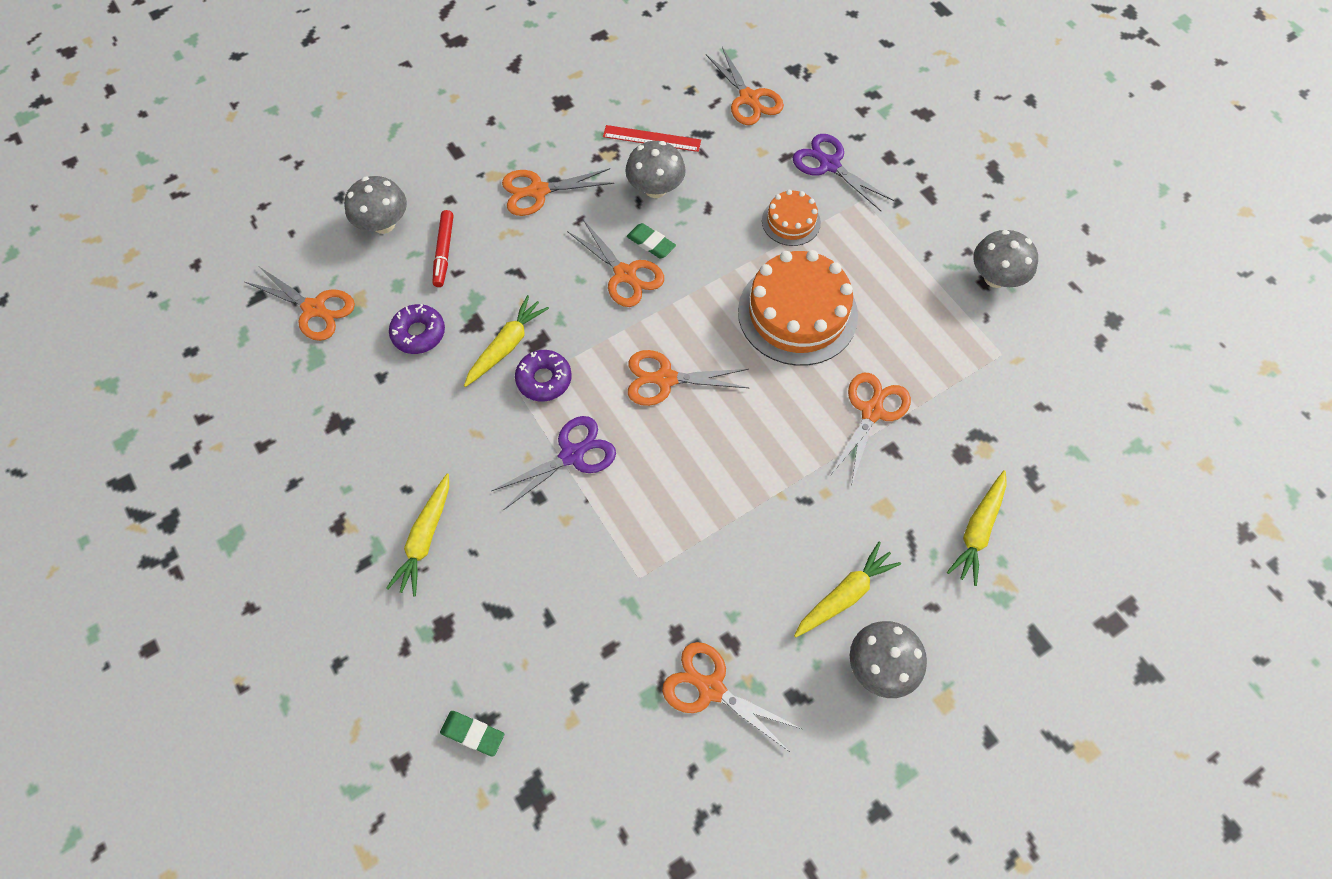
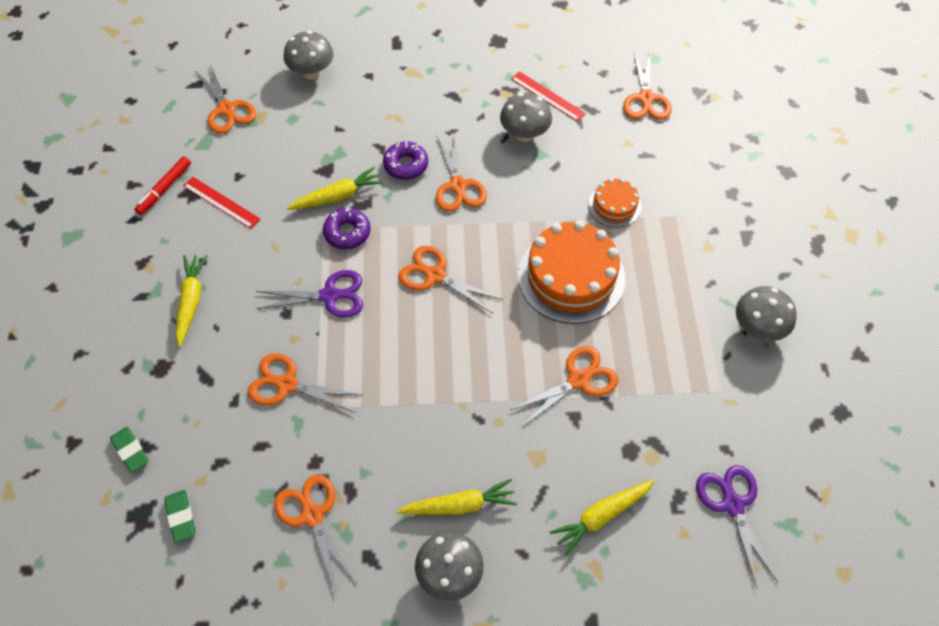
camera: 30 degrees right, 5 degrees down
(382, 414) = (221, 202): none -> red ruler
(418, 333) = (283, 158): purple donut -> purple donut (406, 165)
(425, 539) = (191, 301): yellow carrot -> yellow carrot turned 135 degrees clockwise
(444, 252) = (339, 110): red marker -> red marker (165, 189)
(538, 191) = (436, 97): orange scissors -> orange scissors (287, 384)
(651, 243) = (493, 172): green eraser -> green eraser (181, 517)
(829, 165) = (677, 177): purple scissors -> purple scissors (732, 505)

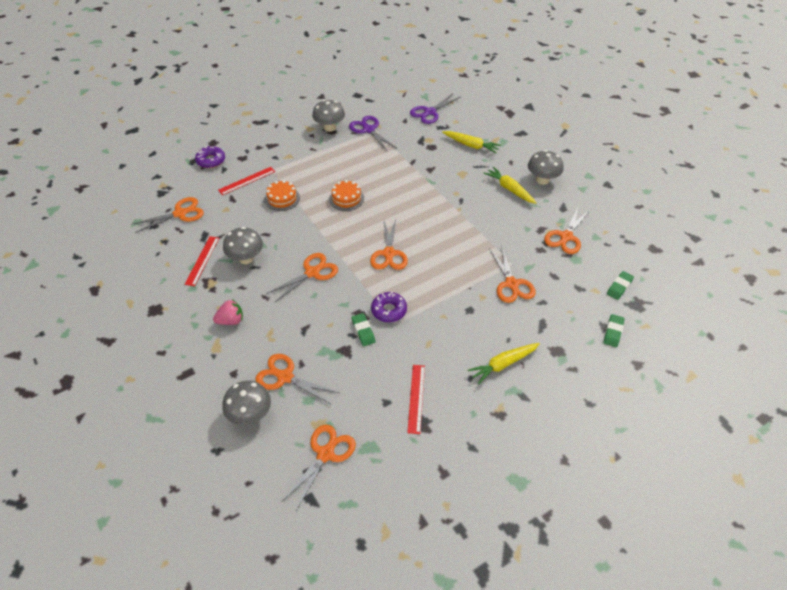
camera: 120 degrees left, 10 degrees down
(165, 189) = (431, 445): red marker -> none
(330, 296) = (441, 295): purple scissors -> purple scissors (369, 130)
(337, 196) = (363, 331): yellow carrot -> green eraser
(406, 165) = (311, 307): purple donut -> purple donut (211, 161)
(438, 93) = (231, 321): none -> pink strawberry
(571, 277) = (346, 198): orange cake -> orange cake, size x0.52
(578, 380) = (409, 174): orange scissors -> orange scissors (285, 377)
(676, 181) = (247, 180): none -> red ruler

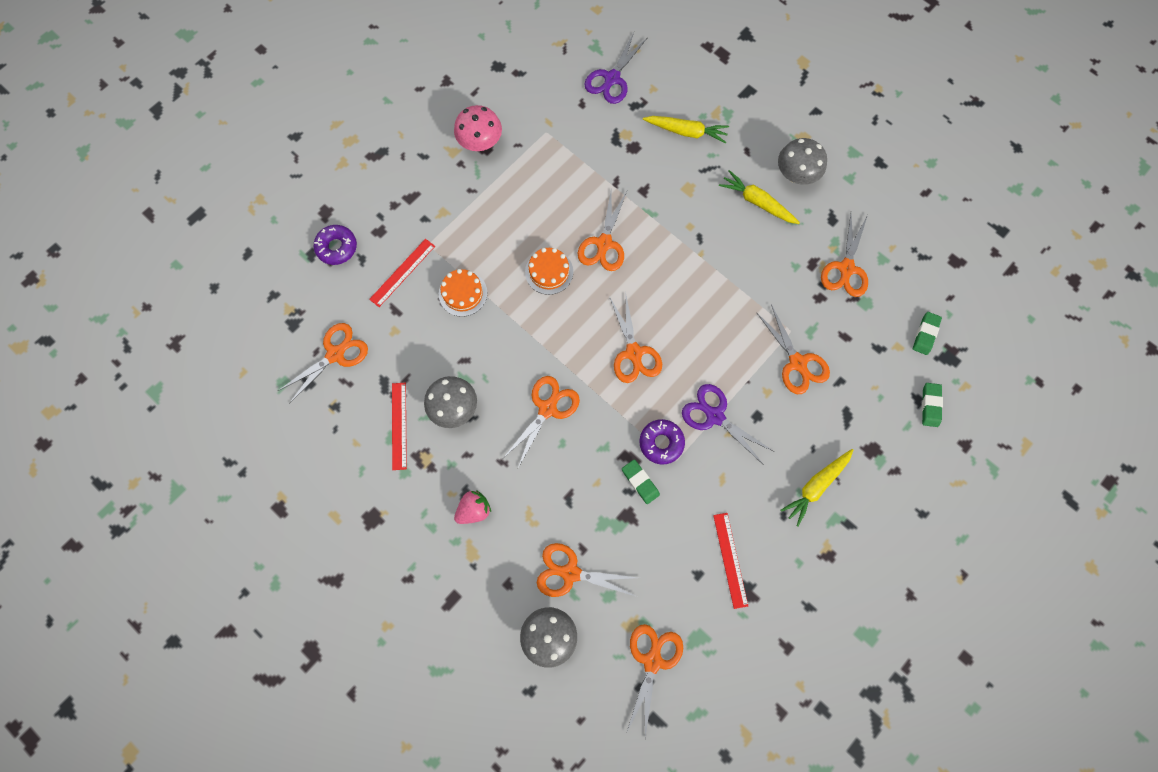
camera: 15 degrees left, 25 degrees up
(329, 127) = (480, 143): grey mushroom -> pink mushroom
(369, 130) = (537, 134): purple scissors -> purple scissors (715, 416)
(391, 191) = (604, 243): none -> orange scissors

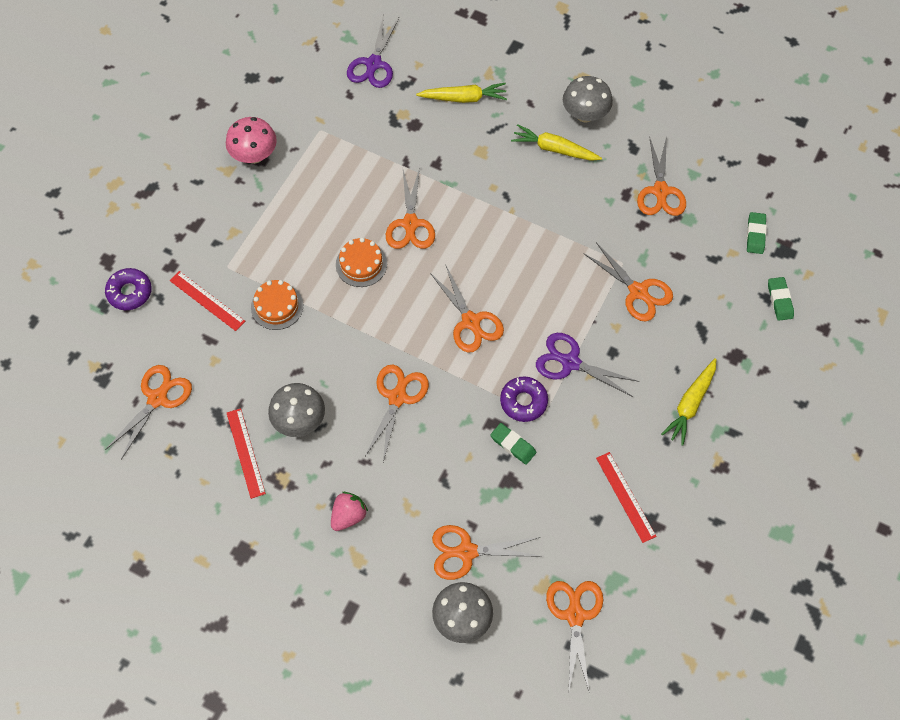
camera: 15 degrees left, 10 degrees down
(402, 272) = (207, 301): red ruler -> red ruler turned 75 degrees counterclockwise

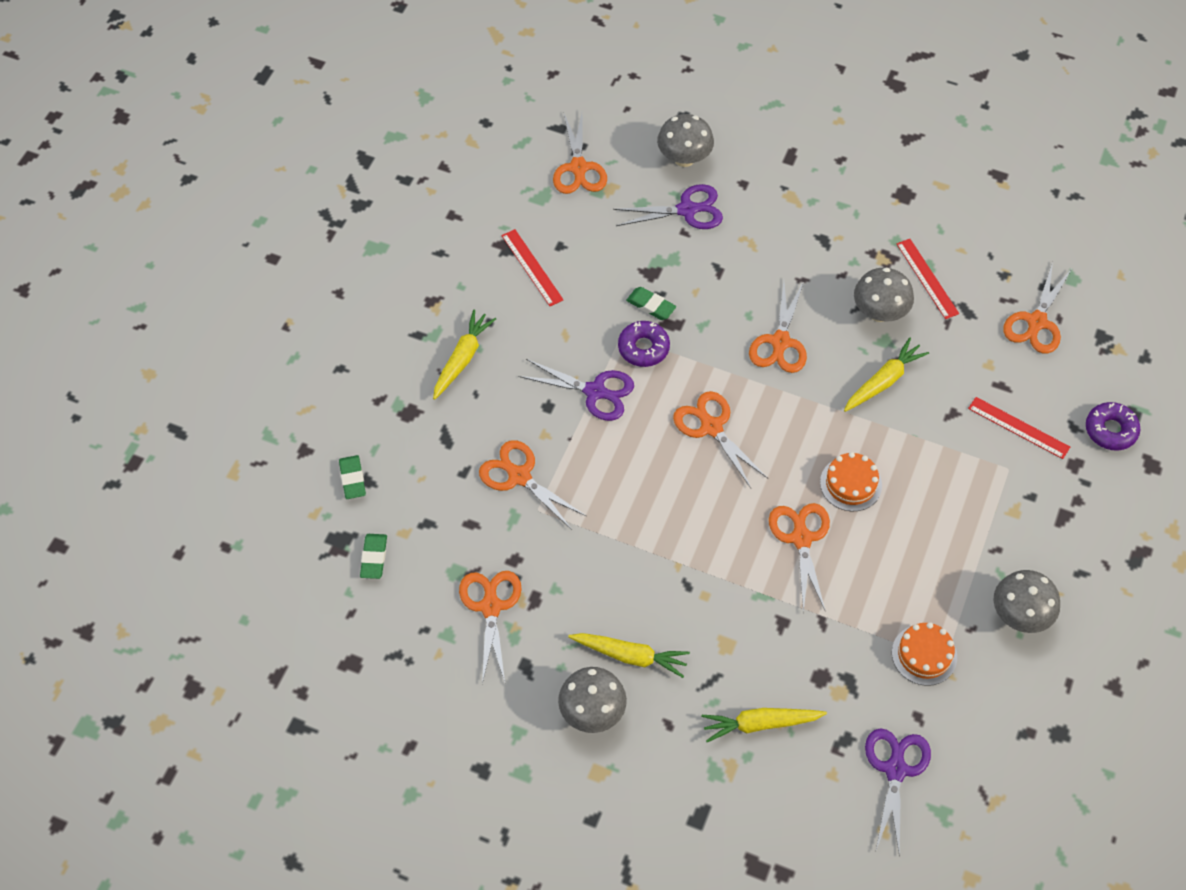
camera: 175 degrees right, 5 degrees down
(254, 155) = (1020, 615): pink mushroom -> grey mushroom
(277, 306) = (936, 427): orange cake -> orange cake (924, 655)
(312, 352) = (883, 381): none -> yellow carrot
(348, 515) = (808, 231): pink strawberry -> none
(466, 552) = (687, 210): orange scissors -> purple scissors

